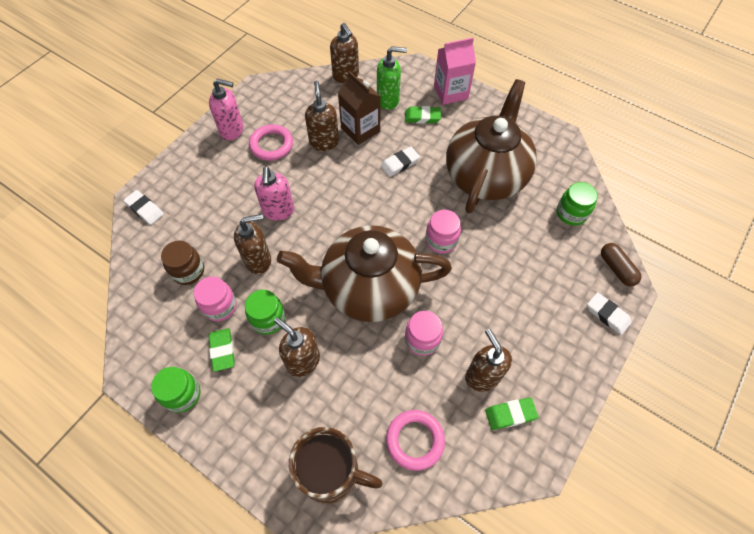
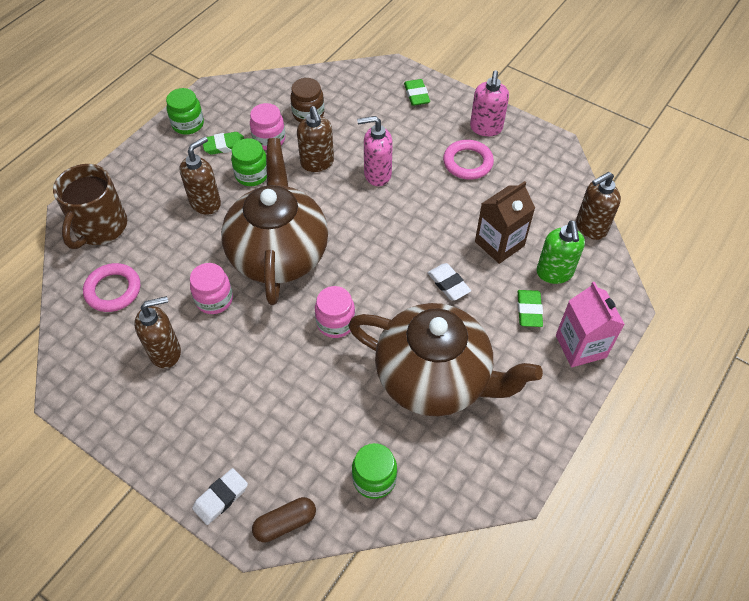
camera: 90 degrees right, 5 degrees down
(145, 209) = (379, 76): white eraser -> none
(324, 142) = (476, 209): brown soap dispenser -> none
(510, 414) = (121, 375): green eraser -> green eraser (416, 95)

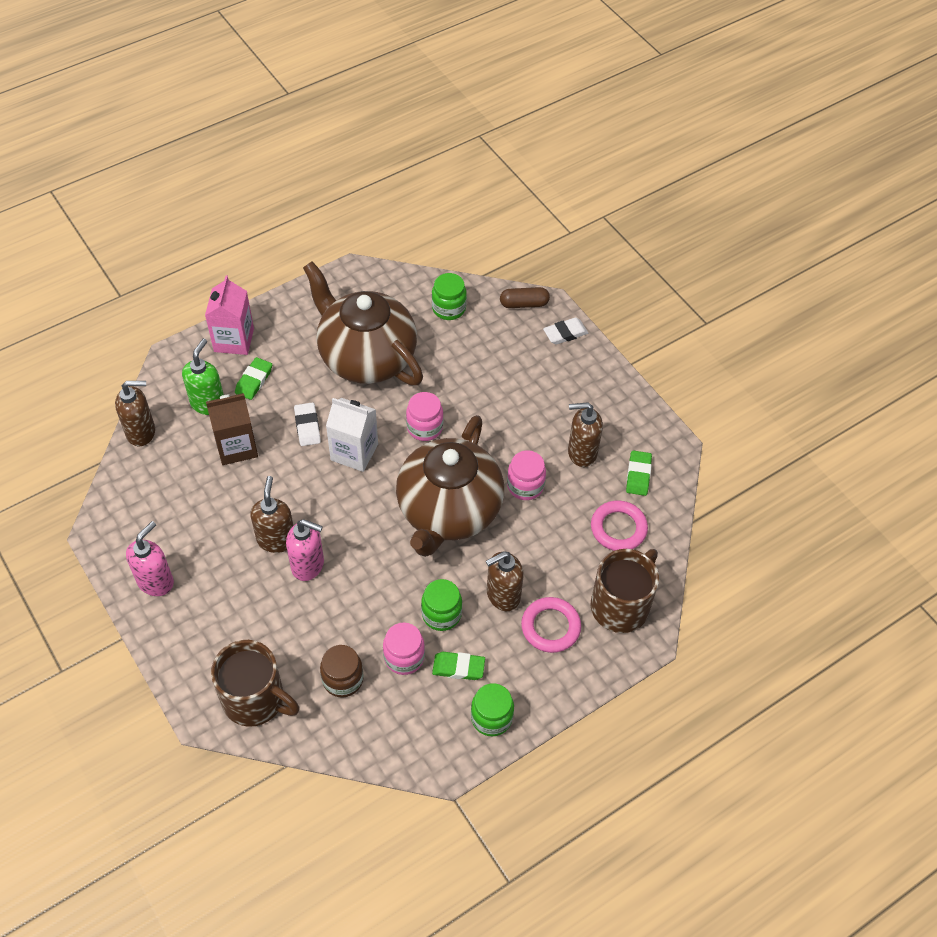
camera: 160 degrees left, 0 degrees up
(317, 163) = (364, 604): brown soap dispenser -> brown soap dispenser (276, 539)
(363, 86) = (255, 699): none -> brown mug
(391, 275) = (354, 452): none -> white carton
(416, 95) = (201, 660): green eraser -> green eraser (638, 475)
(467, 162) = (205, 545): pink ring -> pink ring (550, 627)

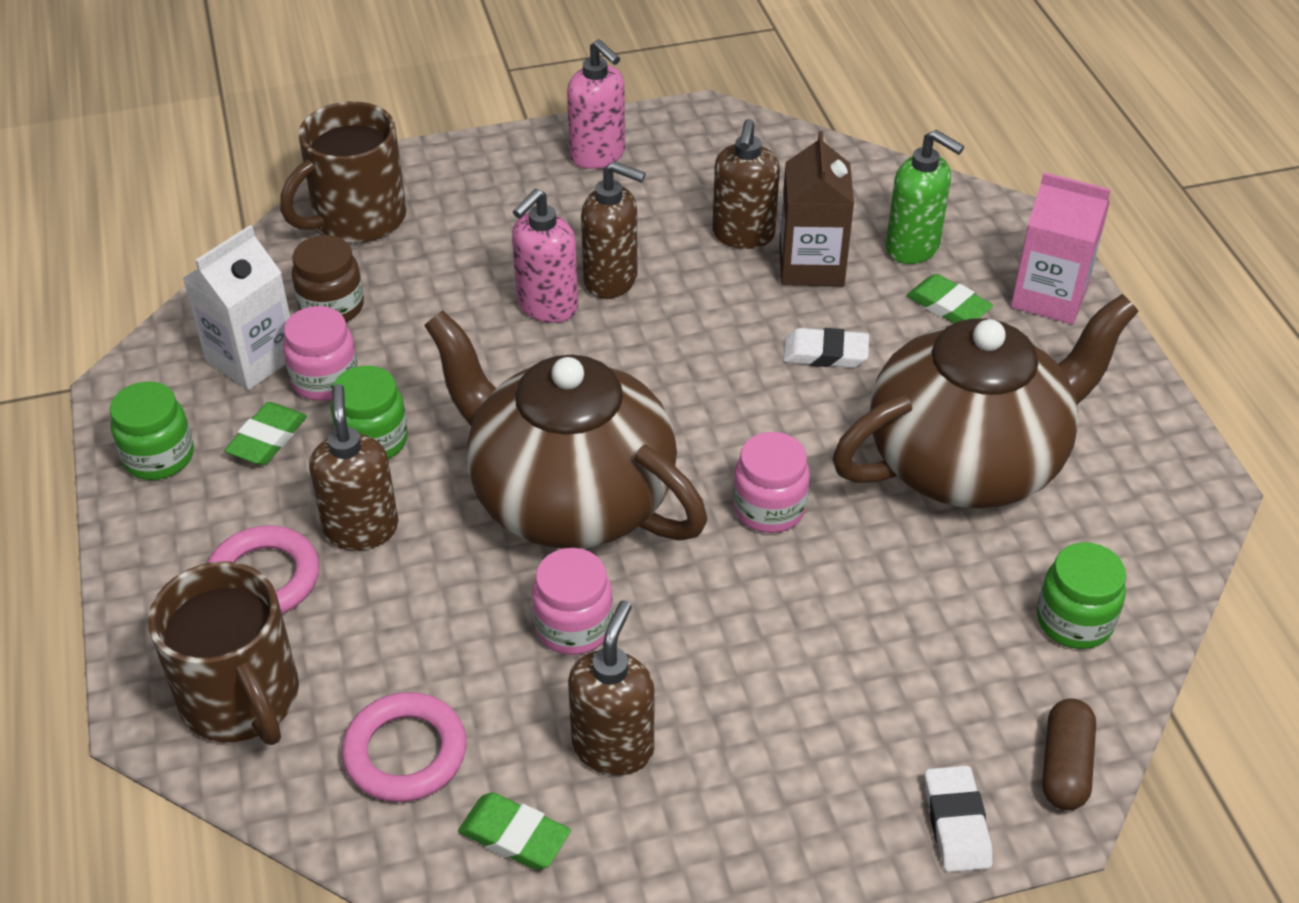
camera: 110 degrees right, 10 degrees down
(141, 432) = (876, 172): brown soap dispenser -> brown soap dispenser (743, 235)
(354, 452) = (747, 401): white carton -> white carton (252, 358)

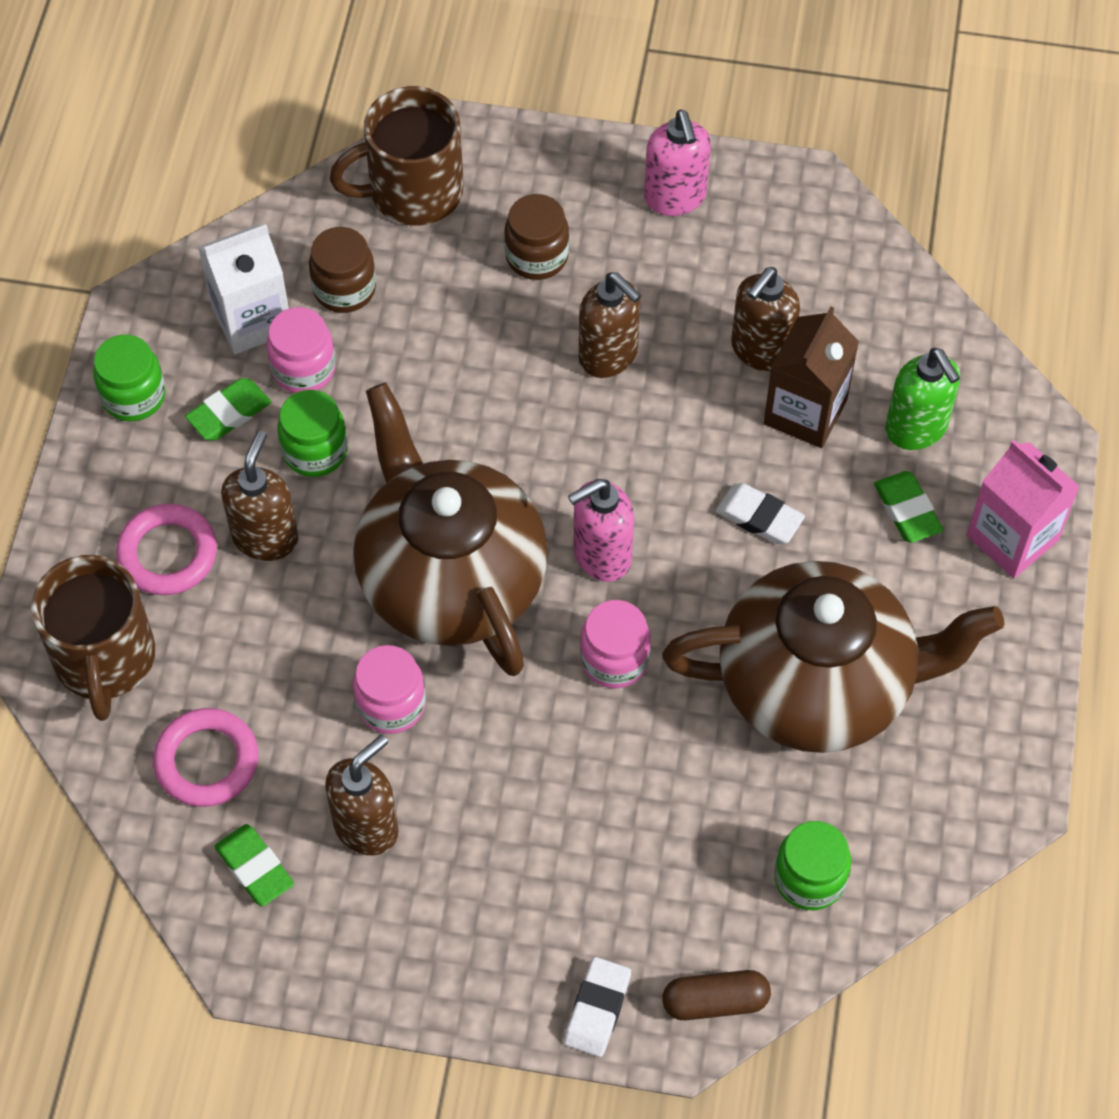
camera: 25 degrees right, 15 degrees up
(500, 230) = (537, 256): none -> brown jar
(547, 306) = (535, 363): pink soap dispenser -> pink soap dispenser (601, 556)
(1065, 766) = (715, 1001): brown capsule -> brown capsule turned 45 degrees clockwise

